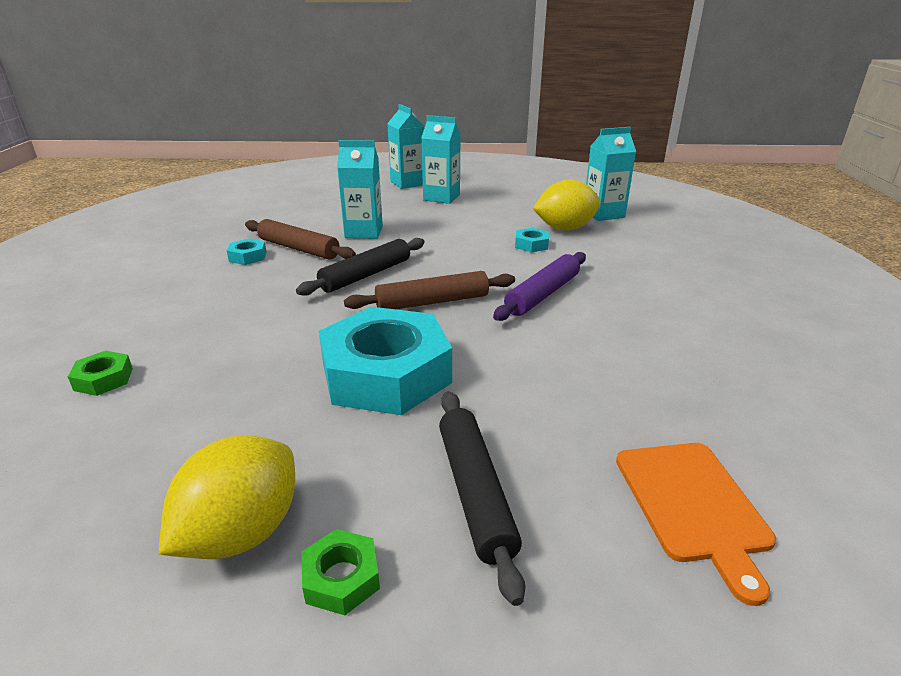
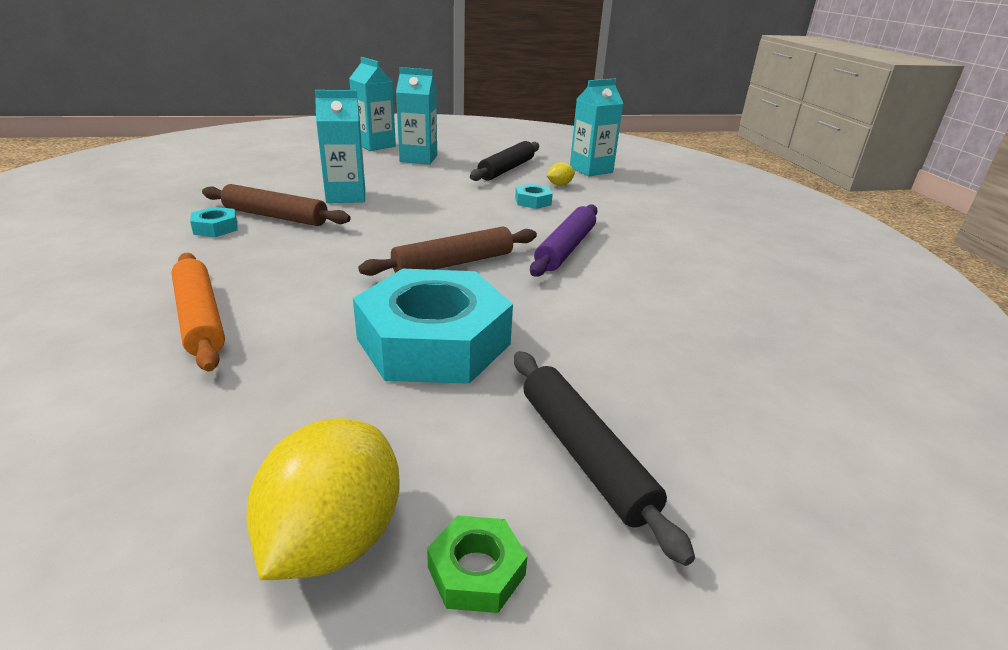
camera: 15 degrees left, 0 degrees up
(104, 379) = (74, 381): green nut -> none
(208, 335) = (200, 318): none -> orange rolling pin
(366, 275) = (367, 240): black rolling pin -> black rolling pin (506, 169)
(565, 229) = (559, 185): yellow lemon -> yellow lemon, size x0.45
(692, 504) = (798, 436): orange cutting board -> none

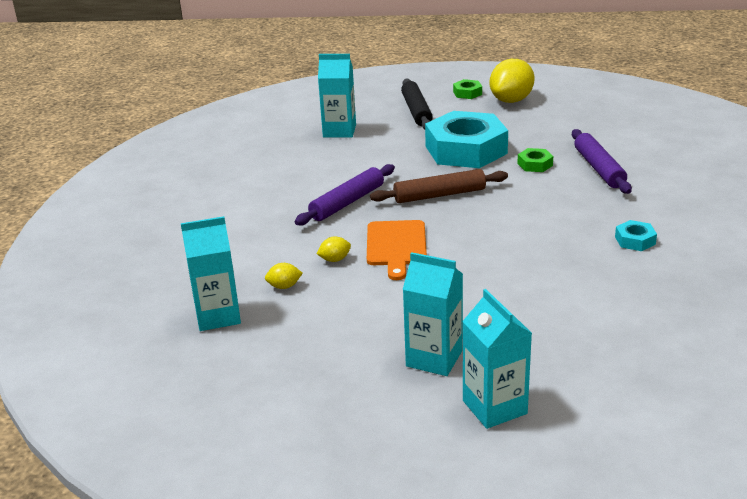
camera: 160 degrees left, 0 degrees up
(200, 318) = (599, 168): orange rolling pin -> purple rolling pin
(276, 216) = (588, 252): brown rolling pin -> none
(310, 319) = (535, 164): none -> green nut
(346, 196) = (526, 279): turquoise carton -> turquoise carton (339, 131)
(480, 213) = (396, 246): none -> orange cutting board
(506, 169) = (326, 323): black rolling pin -> none
(533, 201) = (335, 259): turquoise nut -> yellow lemon

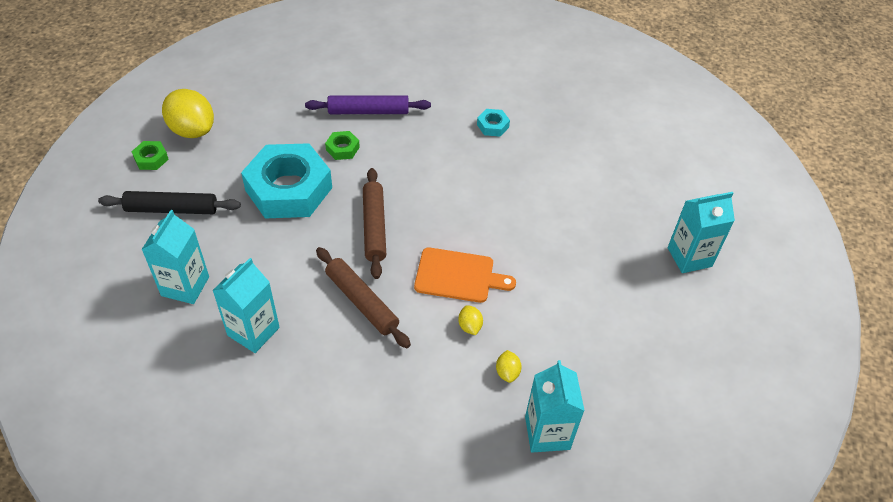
camera: 85 degrees left, 20 degrees up
(347, 202) = (361, 302): purple rolling pin -> brown rolling pin
(434, 358) = (630, 280): turquoise carton -> turquoise carton (253, 331)

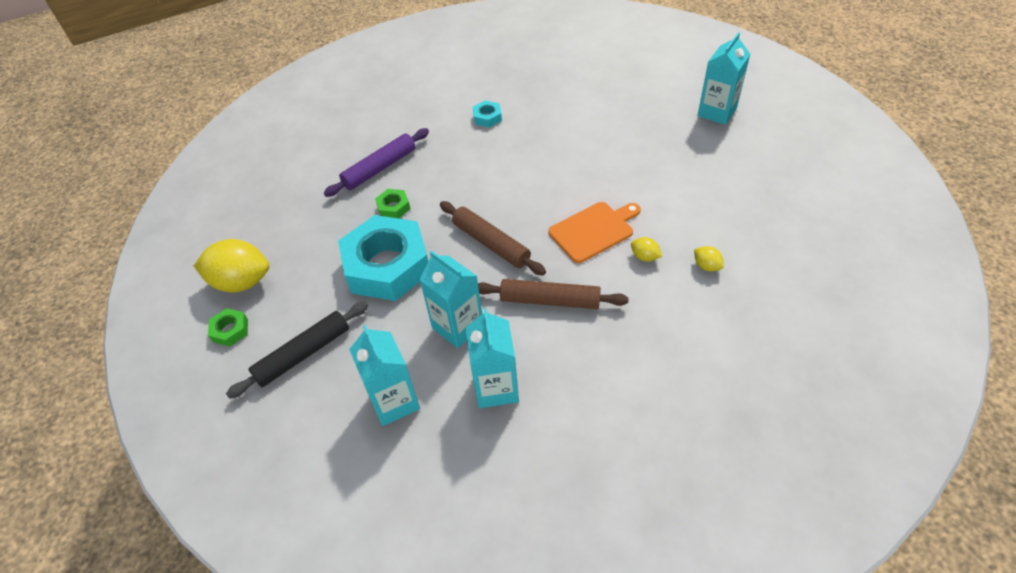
camera: 35 degrees left, 0 degrees up
(547, 432) = (778, 282): turquoise carton -> turquoise carton (458, 326)

